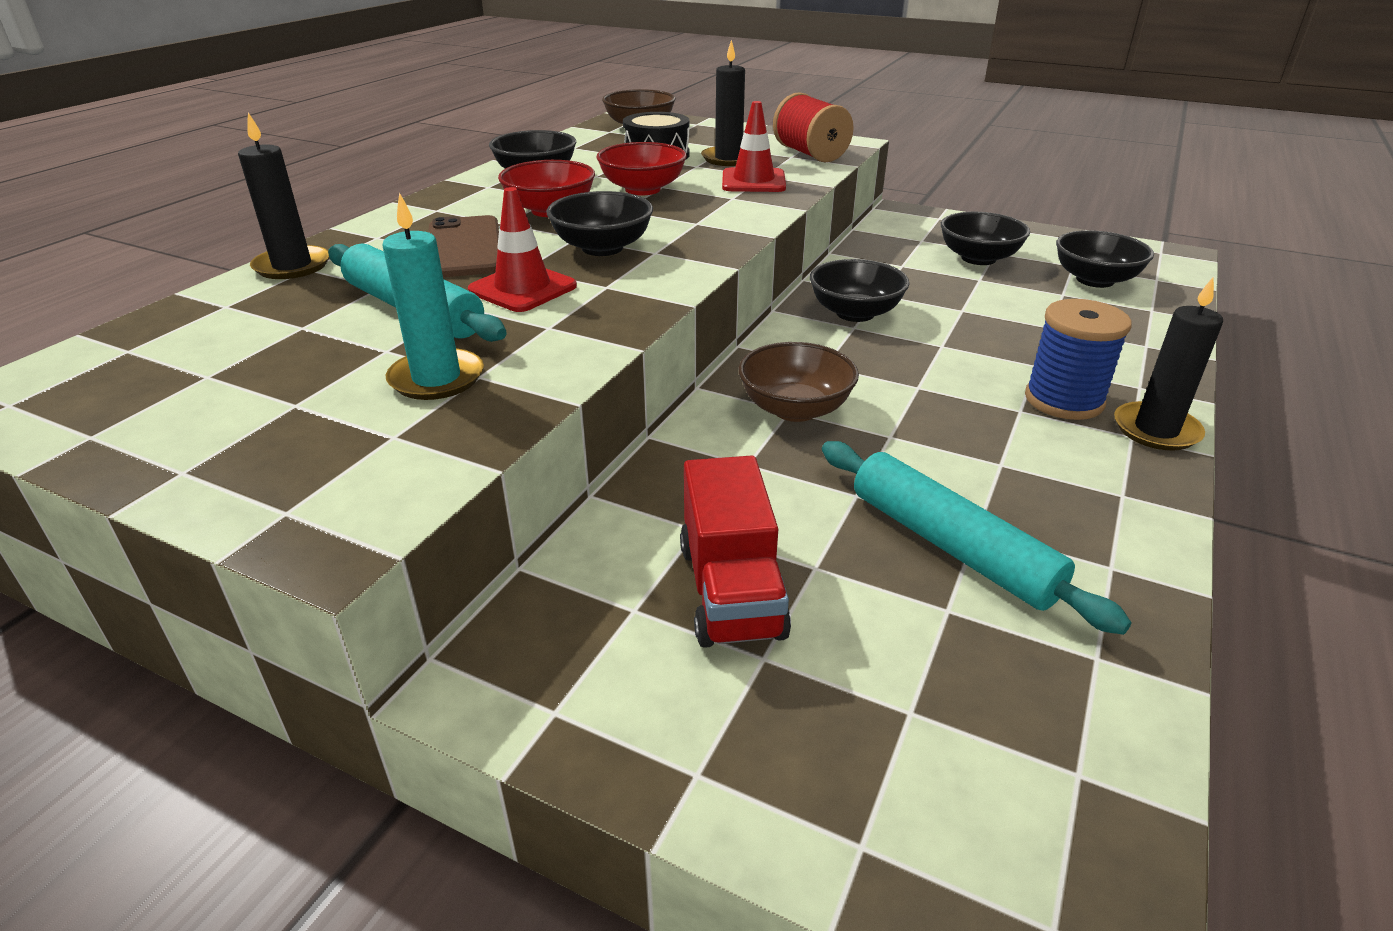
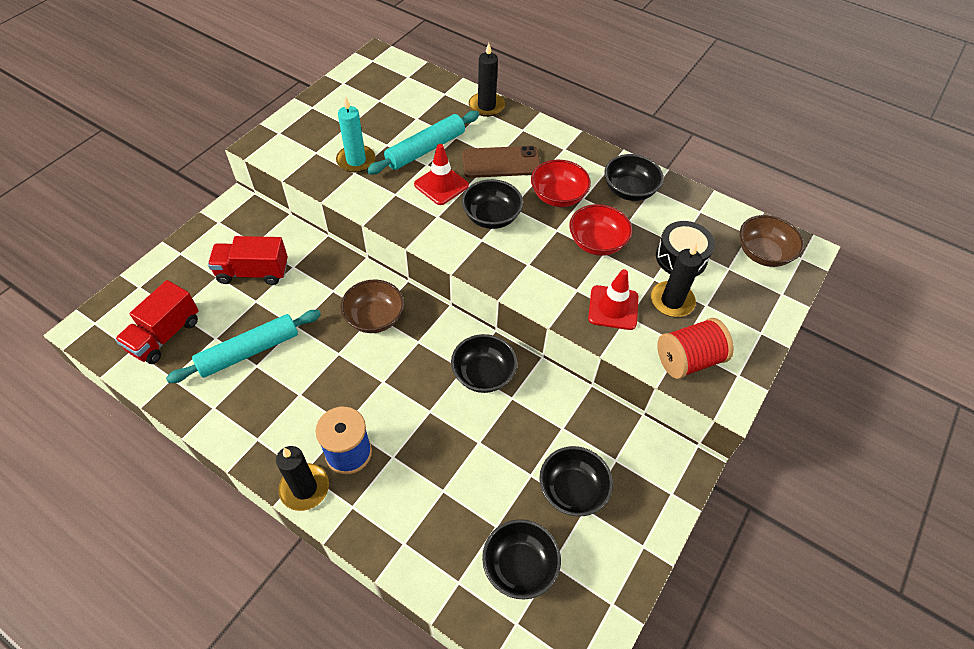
camera: 95 degrees right, 20 degrees up
(993, 711) = (165, 335): none -> red truck

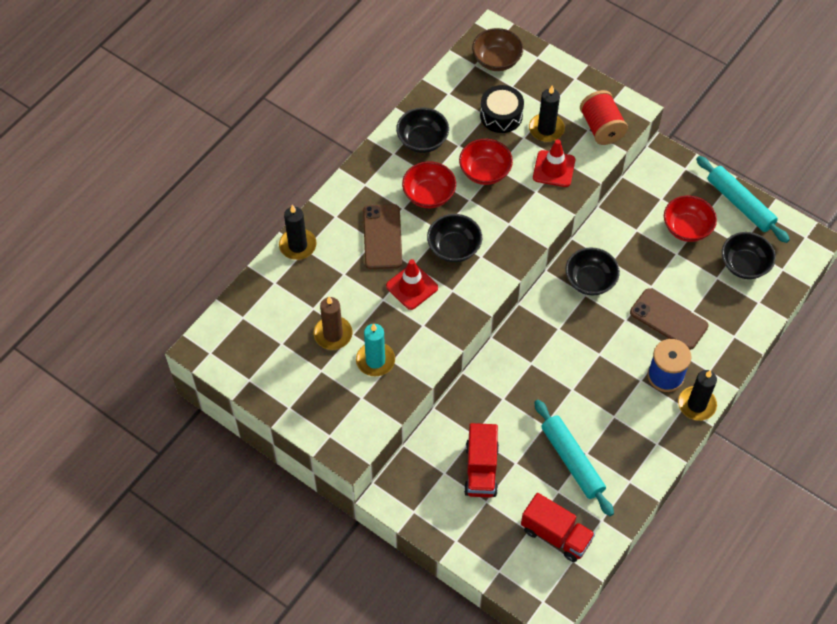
camera: 85 degrees left, 5 degrees up
(374, 318) = (534, 362): brown bowl -> none
(387, 132) = (333, 334): none -> brown candle
(425, 149) = (361, 300): turquoise rolling pin -> turquoise rolling pin (740, 204)
(430, 460) = (668, 319): none -> brown phone
(572, 490) = (687, 228): black bowl -> red bowl

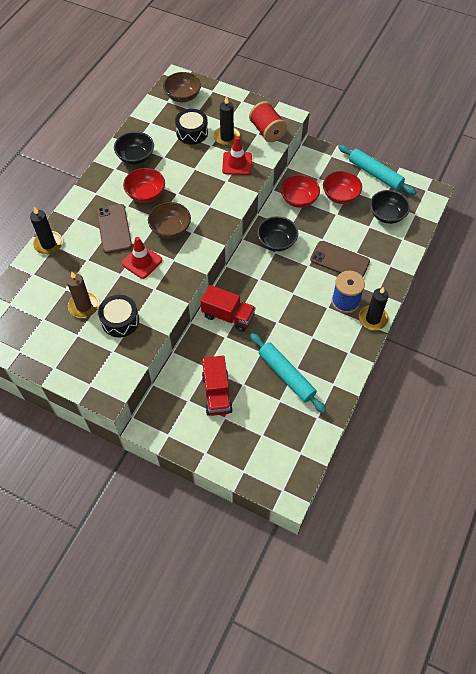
camera: 10 degrees left, 0 degrees up
(375, 360) = (120, 321): turquoise candle -> black drum
(454, 248) = (170, 229): black bowl -> brown bowl
(485, 172) = (186, 172): red bowl -> red bowl (299, 199)
(556, 535) = (284, 435): red truck -> red truck (228, 316)

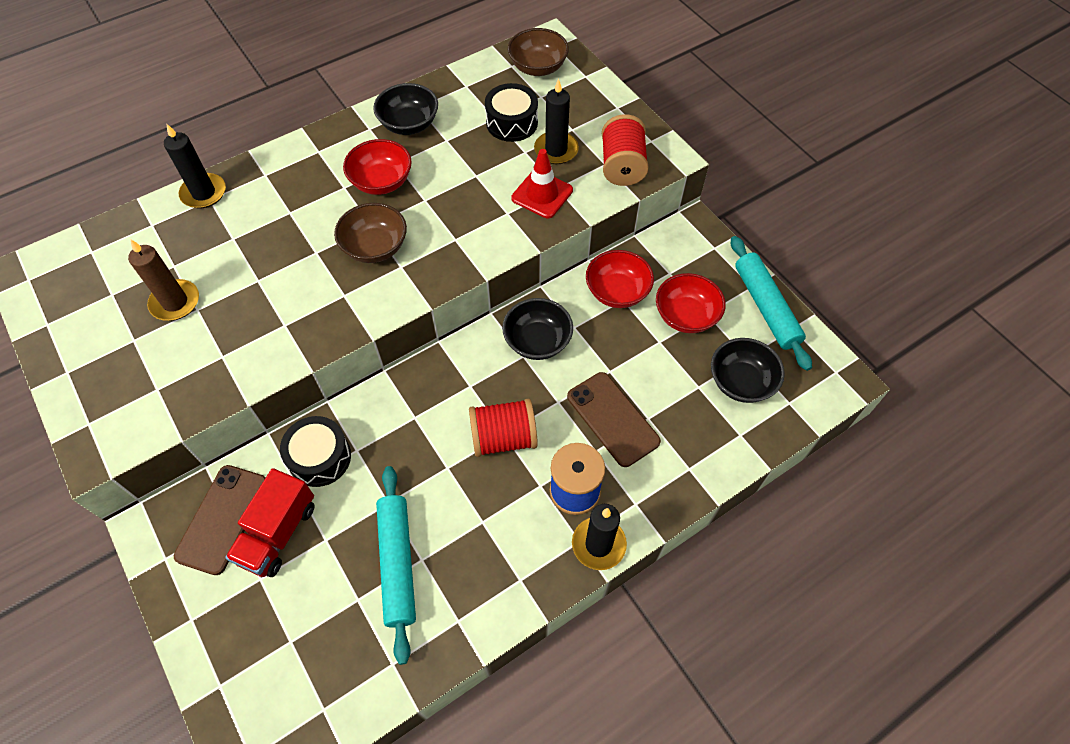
camera: 30 degrees right, 0 degrees up
(114, 228) = (302, 211): brown phone -> brown phone (223, 519)
(120, 321) = (202, 349): black drum -> black drum (320, 457)
(142, 261) = (299, 276): red traffic cone -> none
(228, 316) = (384, 419): red truck -> none
(294, 295) = (504, 438): none -> red spool

